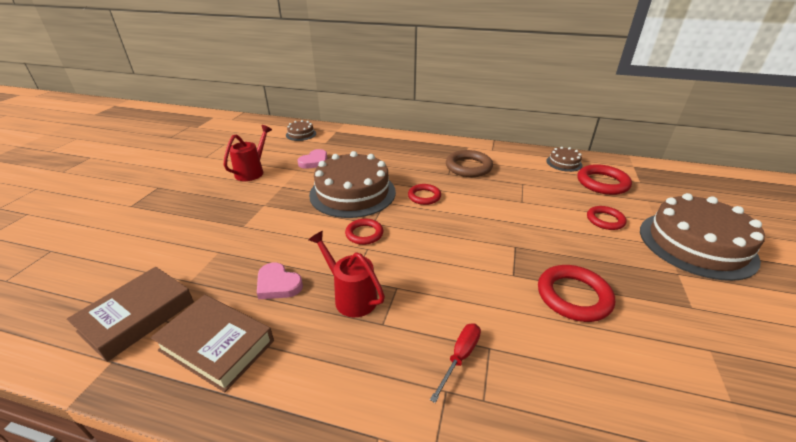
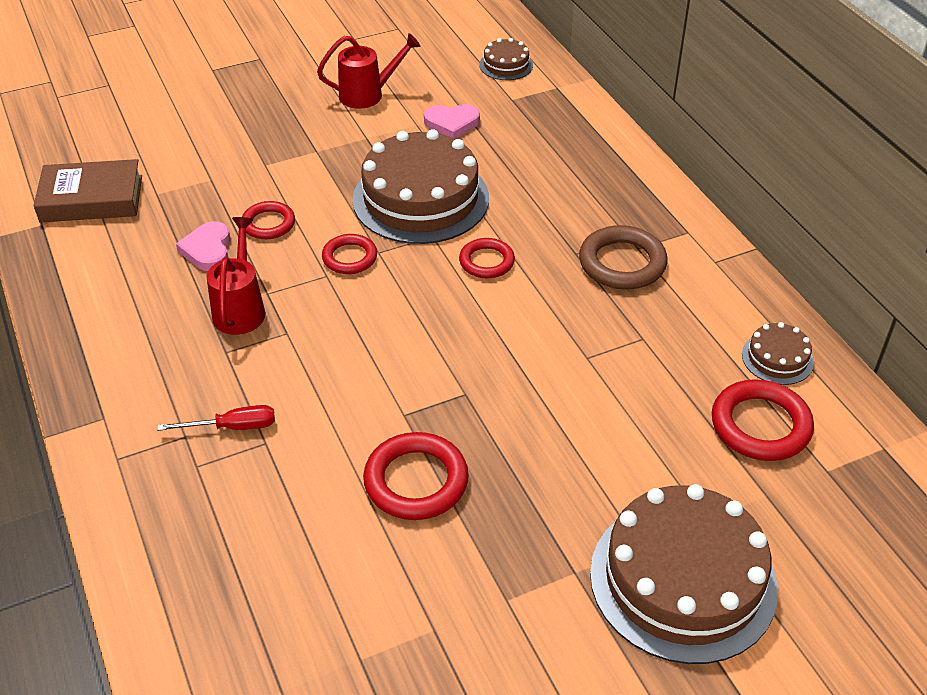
camera: 50 degrees right, 10 degrees up
(217, 345) = (105, 267): brown book -> none
(605, 220) = (637, 461): red ring -> red ring (268, 224)

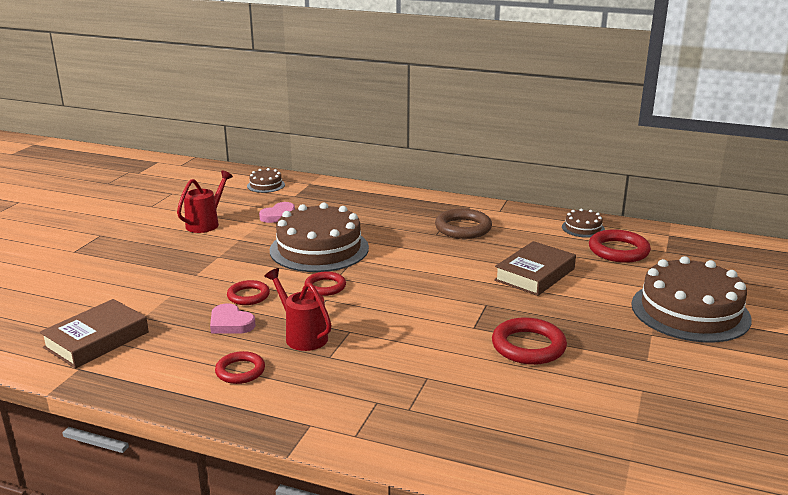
camera: 45 degrees left, 20 degrees down
(233, 427) = (397, 382): red screwdriver -> none
(486, 262) = (400, 255): red ring -> red ring (240, 371)
(589, 389) = (535, 274): none -> brown book

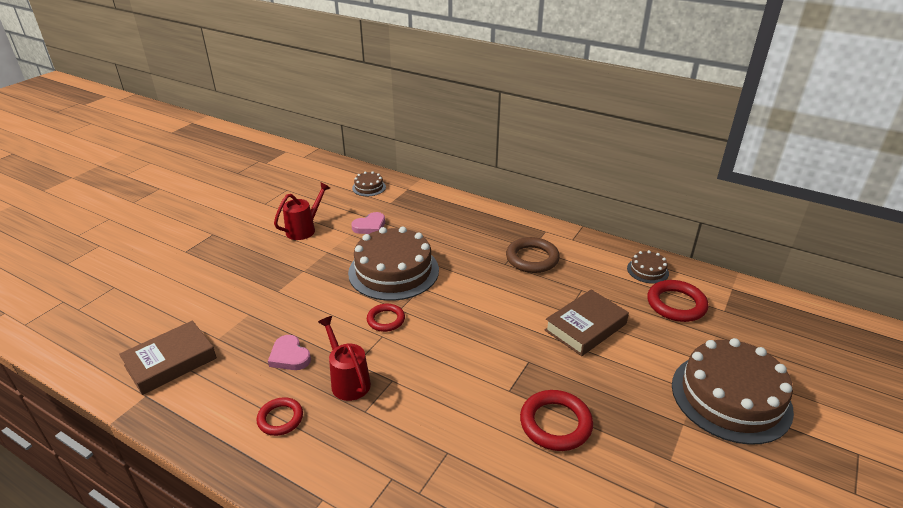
camera: 10 degrees right, 10 degrees up
(248, 296) = (315, 323): red ring -> none

